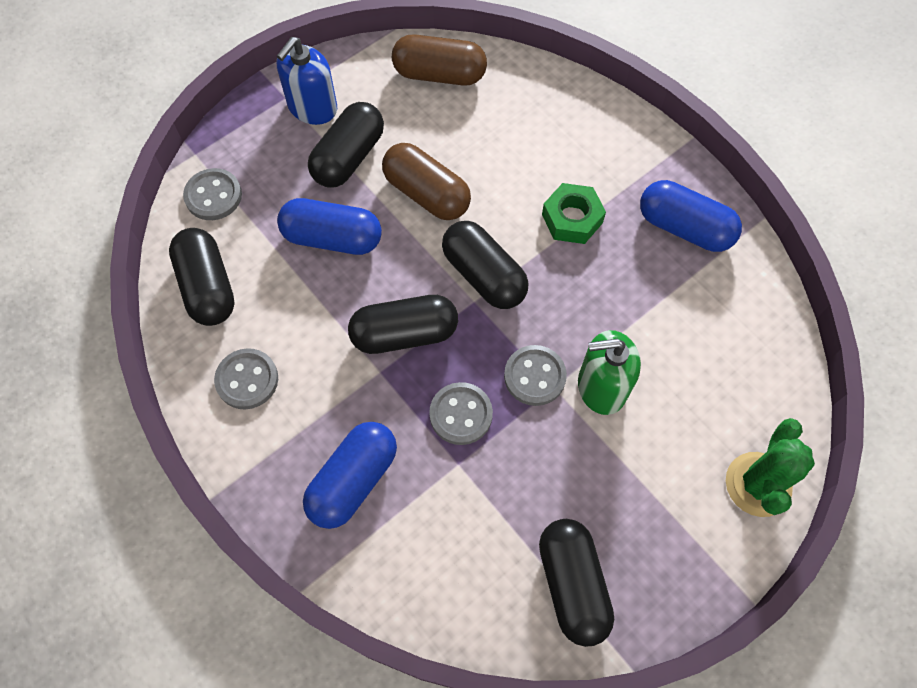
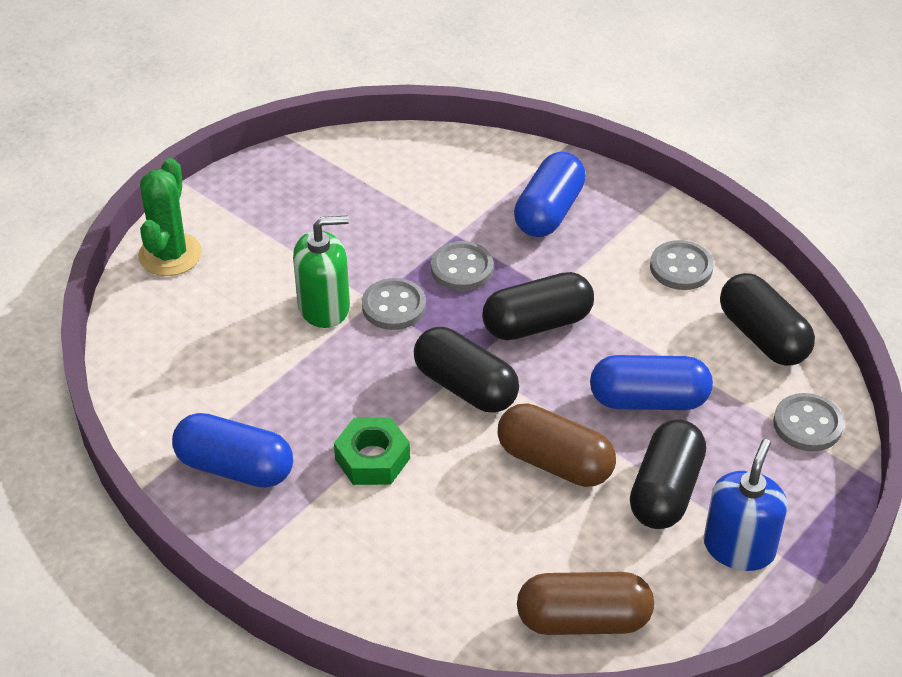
camera: 170 degrees right, 20 degrees down
(572, 584) = (339, 173): black capsule -> none

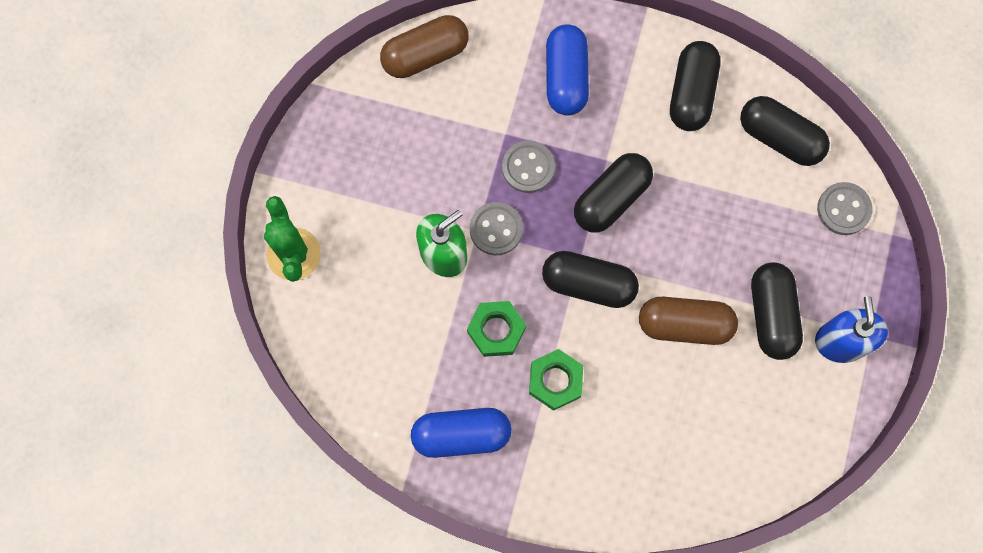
camera: 25 degrees left, 30 degrees up
(336, 390) = (496, 330): none -> green nut
(583, 620) = (765, 450): brown capsule -> brown capsule (425, 55)
(649, 400) = (724, 237): blue capsule -> none
(681, 267) = (691, 93): grey button -> black capsule

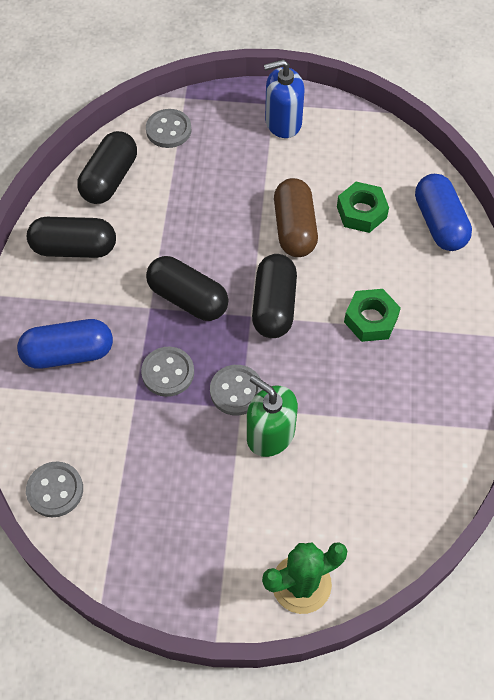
camera: 100 degrees left, 15 degrees down
(425, 55) = (55, 490): brown capsule -> grey button
(461, 434) = (442, 389): blue capsule -> blue capsule (439, 223)
(496, 330) = (336, 375): green nut -> green nut (361, 212)
(771, 315) = (271, 169): black capsule -> none

